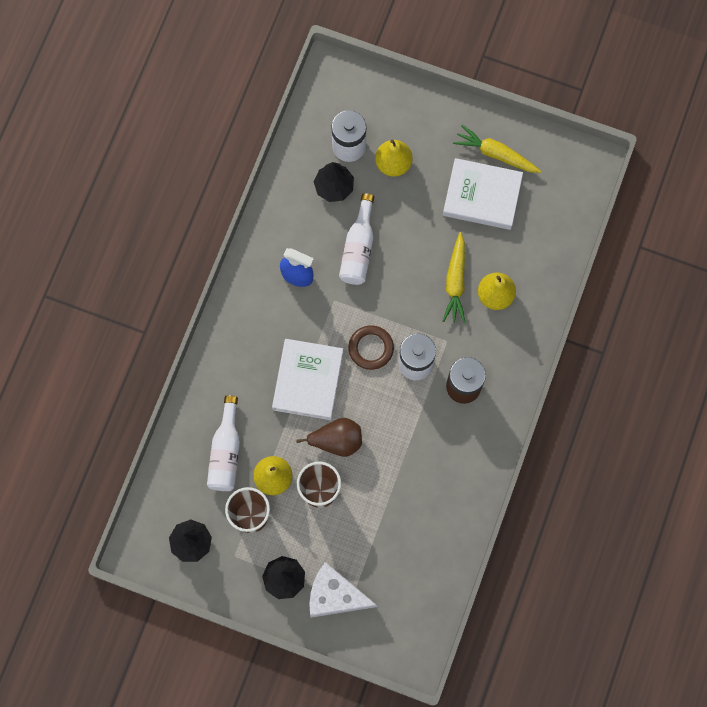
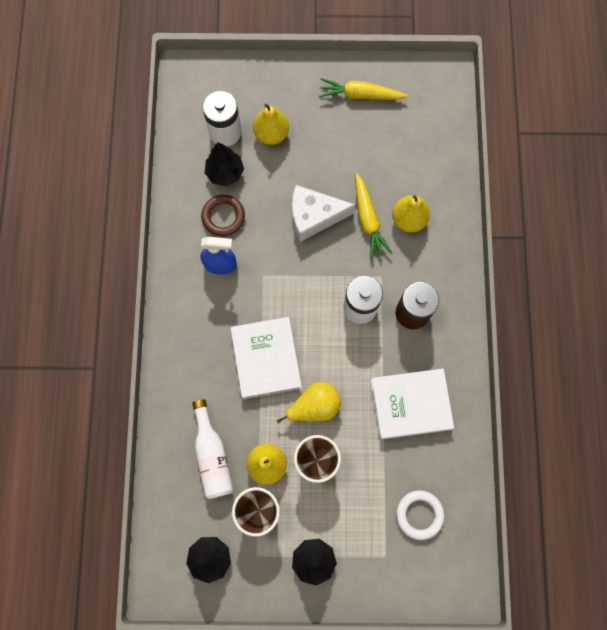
camera: 20 degrees left, 0 degrees up
(335, 595) = (368, 558): white cheese -> white cheese (314, 216)
(337, 440) = (314, 406): brown pear -> yellow pear
(358, 248) = (268, 220): white bottle -> none
(371, 348) = (313, 307): brown ring -> brown ring (223, 217)
(397, 574) = (419, 514): none -> white ring
(482, 196) = (362, 135): white book -> white book (410, 404)

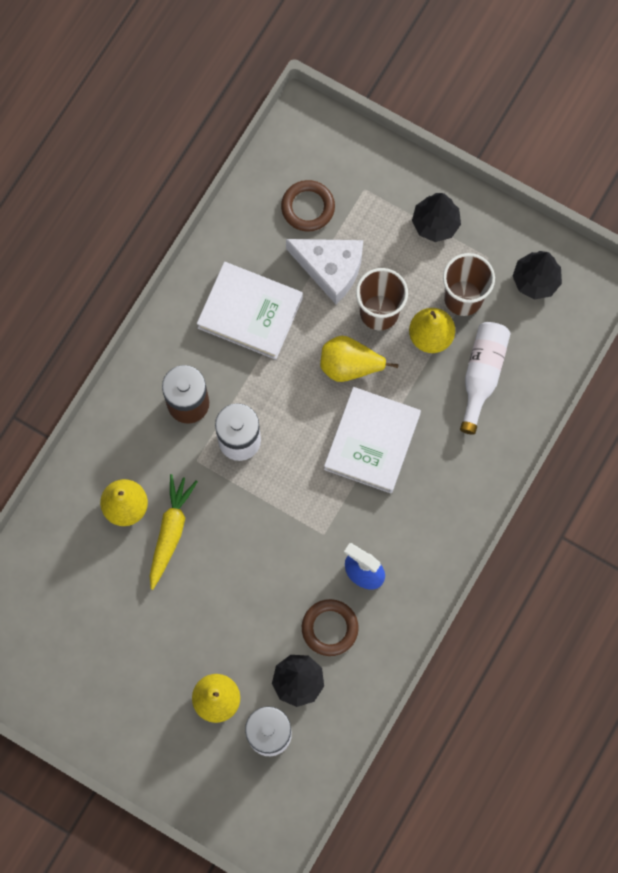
camera: 150 degrees left, 0 degrees up
(314, 216) = (228, 570): white cheese -> white cheese (330, 269)
(360, 95) = (83, 689): yellow carrot -> none
(419, 514) = (308, 207): white ring -> brown ring

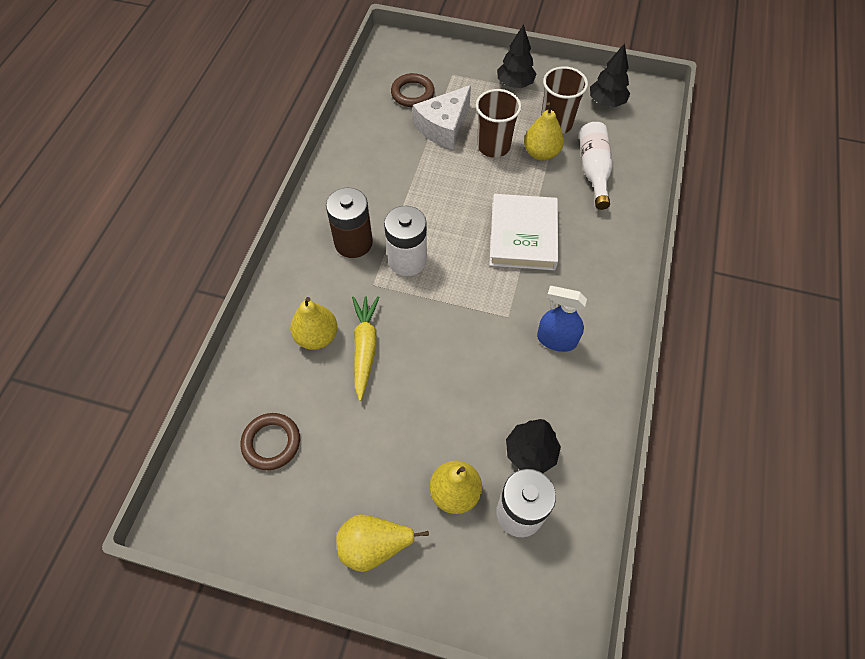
camera: 15 degrees left, 15 degrees down
(250, 313) = (388, 168): white book -> none
(329, 628) = (543, 395): brown ring -> brown ring (271, 443)
(330, 269) = (444, 127): white cheese -> white cheese turned 120 degrees clockwise
(349, 366) = (483, 186): yellow pear -> yellow pear (374, 546)

